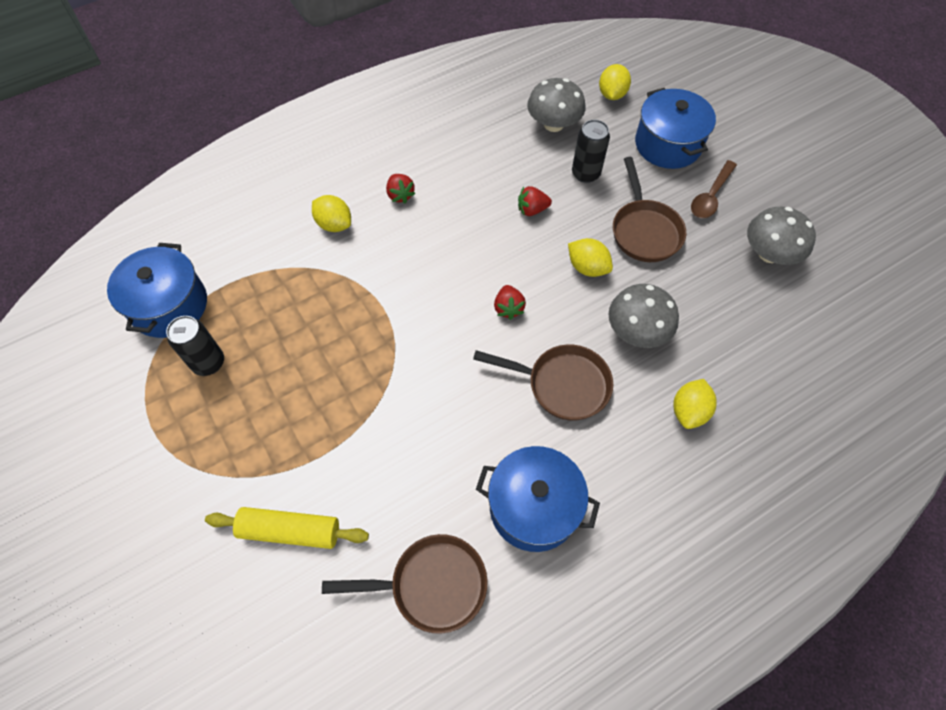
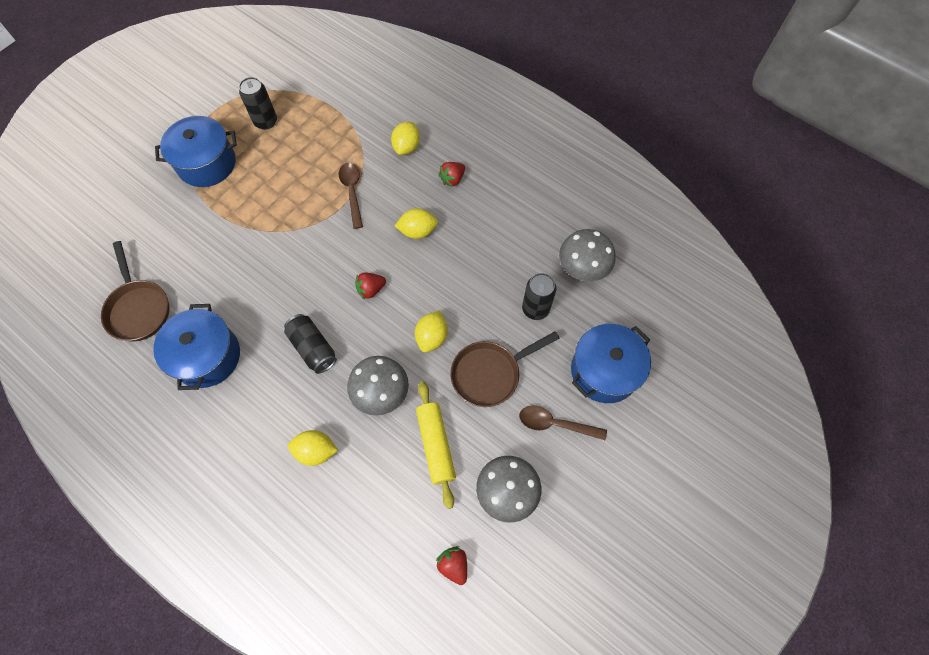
camera: 70 degrees right, 5 degrees up
(169, 305) = (302, 81): blue pot -> blue pot (207, 163)
(290, 531) = (159, 215): yellow rolling pin -> yellow rolling pin (436, 445)
(369, 293) = (352, 192): none -> brown spoon
(532, 210) = (476, 278): red strawberry -> red strawberry (453, 565)
(562, 384) = (313, 348): brown pan -> black can
(612, 94) = (645, 306): yellow lemon -> yellow lemon (417, 231)

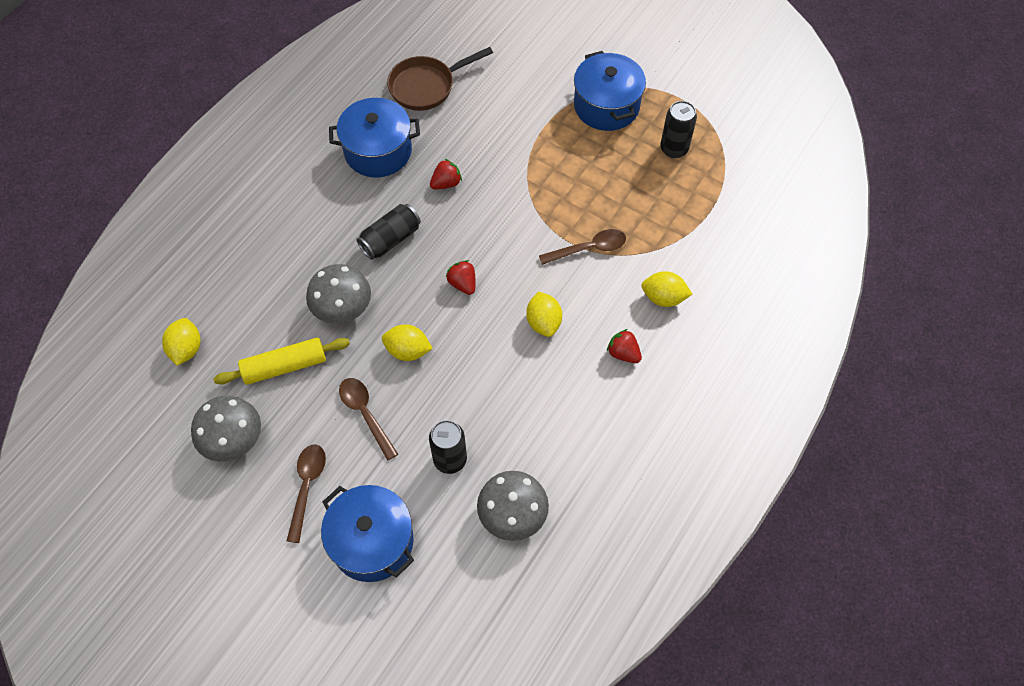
camera: 85 degrees right, 5 degrees down
(316, 451) = (280, 258): yellow lemon -> yellow lemon (186, 349)
(453, 565) = (162, 393): red strawberry -> red strawberry (446, 183)
(490, 374) = (365, 414): brown pan -> brown spoon

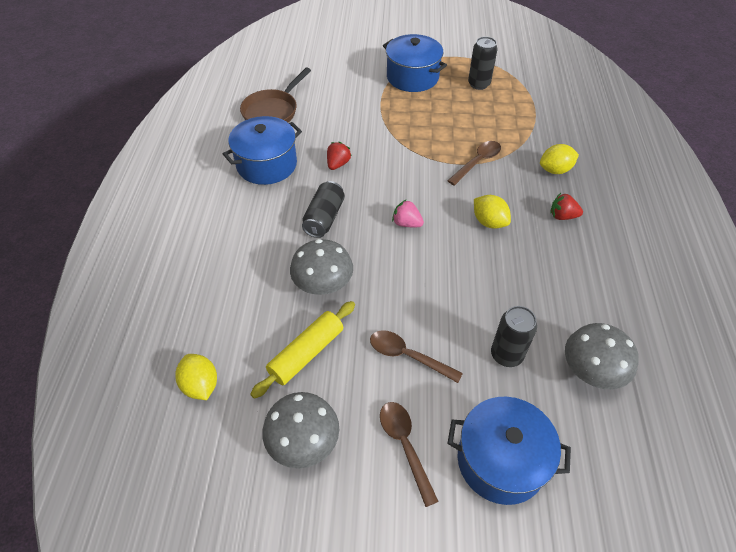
camera: 30 degrees left, 10 degrees down
(408, 351) = (403, 290): yellow lemon -> none
(463, 284) = (406, 223): red strawberry -> pink strawberry

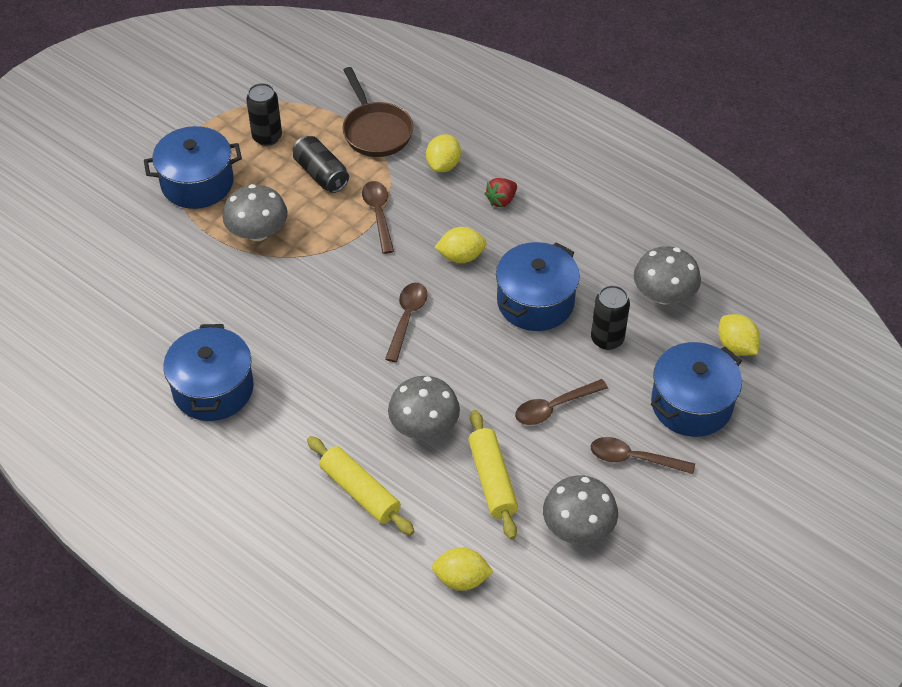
camera: 55 degrees left, 0 degrees up
(239, 280) = (360, 492): none -> yellow rolling pin
(273, 111) = (126, 339): brown pan -> brown pan (375, 131)
(324, 218) = (340, 380): black can -> black can (321, 174)
(338, 164) = (273, 327): red strawberry -> none
(403, 119) = (257, 232): none -> grey mushroom
(406, 223) = (407, 319): pink strawberry -> brown spoon
(494, 287) = (535, 302): none -> blue pot
(597, 462) = (736, 346): none -> yellow lemon

